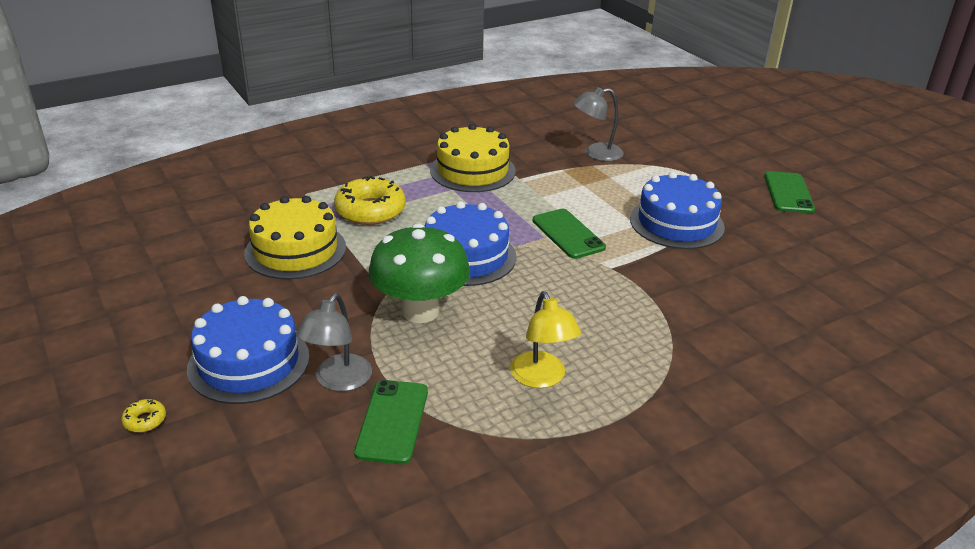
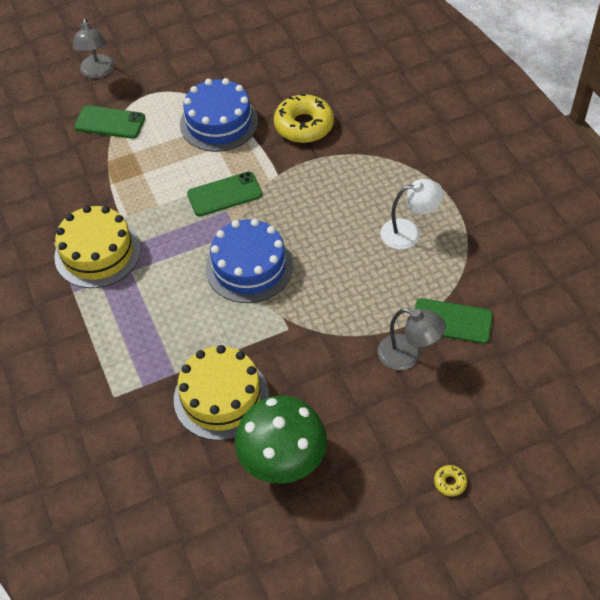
camera: 80 degrees left, 20 degrees up
(249, 362) = (383, 418): blue cake -> none
(370, 211) = (159, 338): yellow donut -> yellow donut (304, 125)
(420, 311) = (325, 302): green mushroom -> green mushroom (282, 461)
(541, 378) = (409, 232): yellow lamp -> white lamp
(596, 154) = (86, 155): grey lamp -> grey lamp (97, 72)
(788, 193) = (184, 45): green phone -> green phone (110, 122)

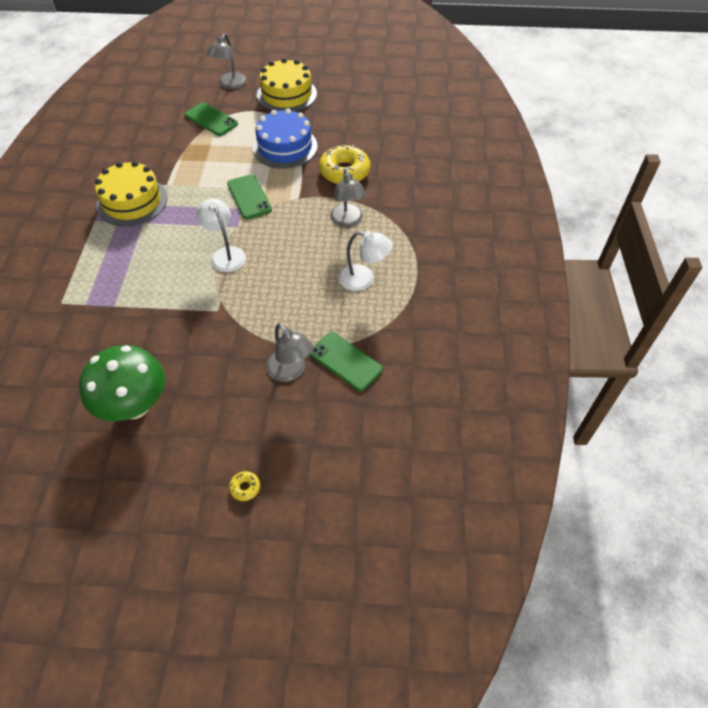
camera: 25 degrees right, 0 degrees up
(221, 397) = (131, 338): yellow cake -> yellow cake (286, 94)
(224, 194) = (249, 197): green phone -> green phone turned 60 degrees clockwise
(249, 267) = (225, 254): blue cake -> white lamp
(347, 178) = (347, 221): none -> grey lamp

